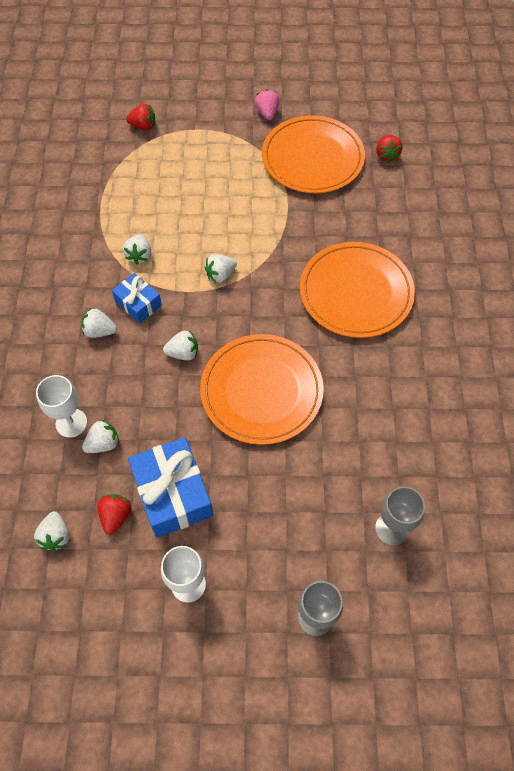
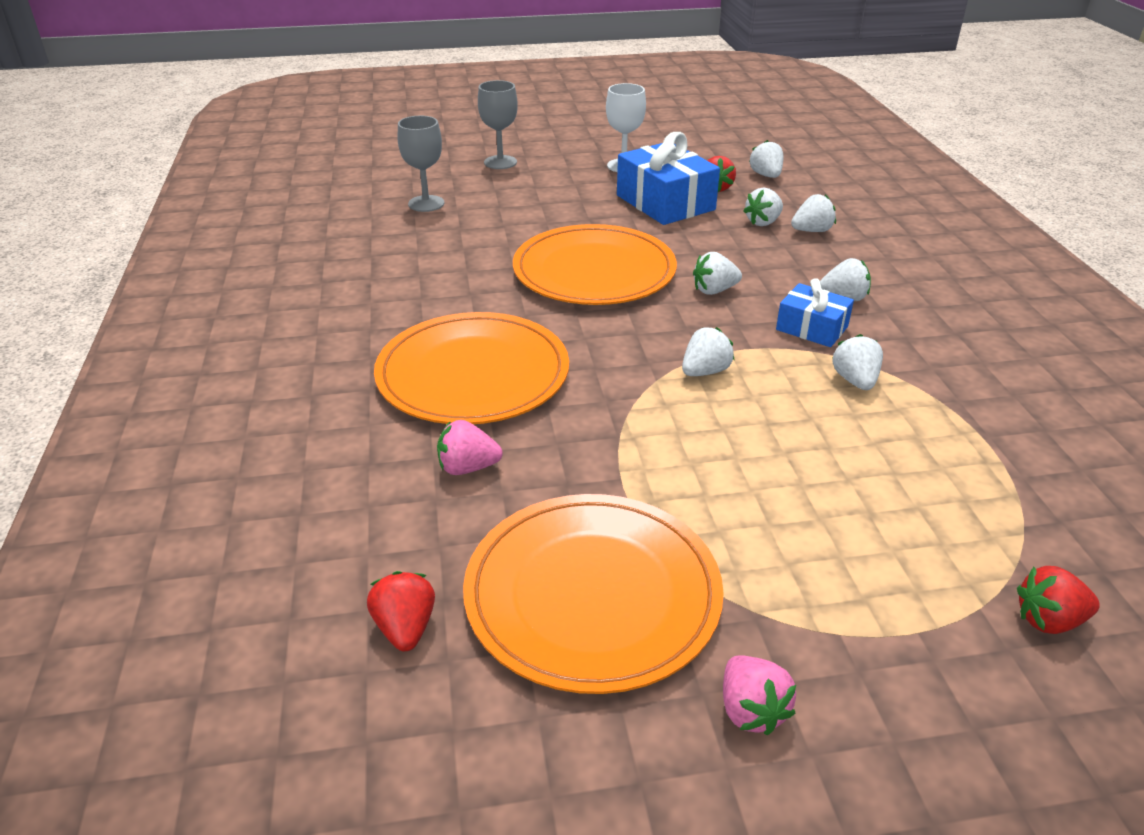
camera: 170 degrees right, 25 degrees down
(71, 423) = (811, 231): white goblet -> white strawberry
(361, 226) = (467, 468): none -> pink strawberry

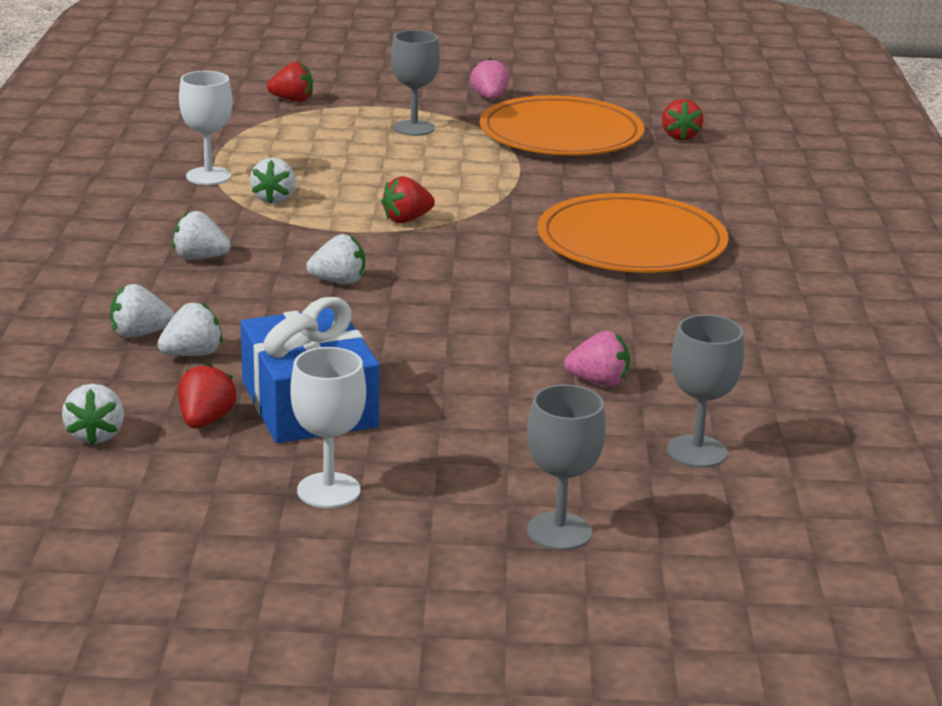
camera: 170 degrees left, 10 degrees down
(467, 468) = (639, 190): pink strawberry -> pink strawberry (599, 382)
(594, 271) = (470, 319): orange plate -> none
(705, 371) = (406, 219): white strawberry -> red strawberry
(811, 566) = (414, 128): none -> grey goblet
(812, 328) = (267, 237): blue gift -> none
(956, 406) = (208, 176): none -> white goblet

